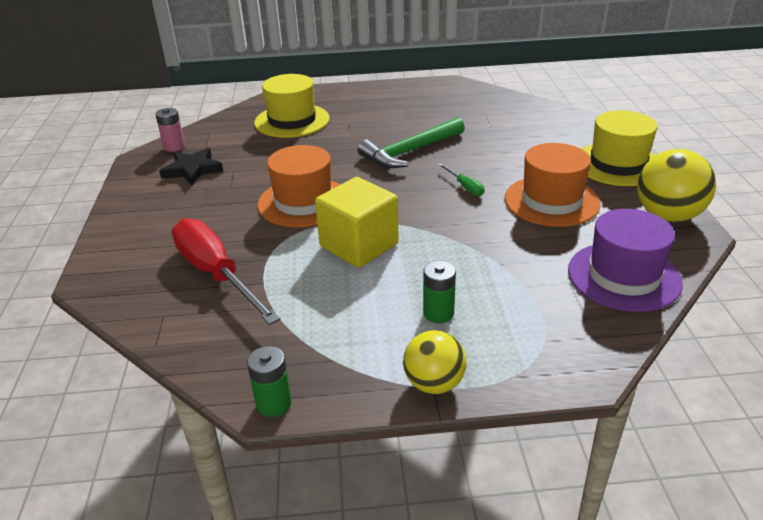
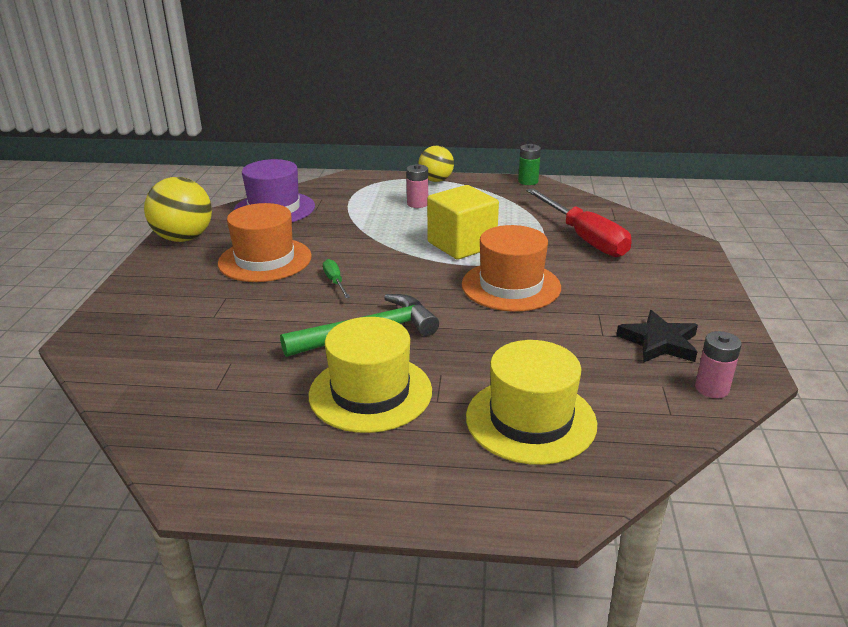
camera: 170 degrees left, 5 degrees down
(438, 313) = (417, 204): green battery -> pink battery
(617, 164) = (153, 286): yellow hat -> yellow hat (370, 392)

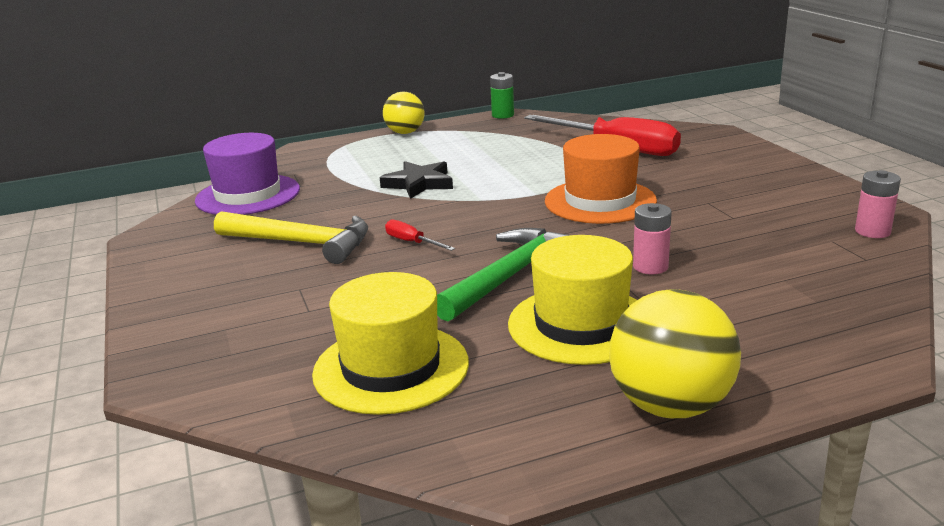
camera: 25 degrees left, 5 degrees down
(184, 238) = (166, 248): yellow ball -> yellow ball (670, 406)
(265, 260) = (301, 243): orange hat -> yellow hammer
(335, 282) = (412, 242): green screwdriver -> red screwdriver
(417, 204) = (412, 156): pink battery -> pink battery (650, 267)
(461, 245) = (506, 180): yellow cube -> none
(530, 420) = (760, 299): yellow hat -> yellow hat (391, 368)
(659, 342) = (788, 210): black star -> black star (419, 184)

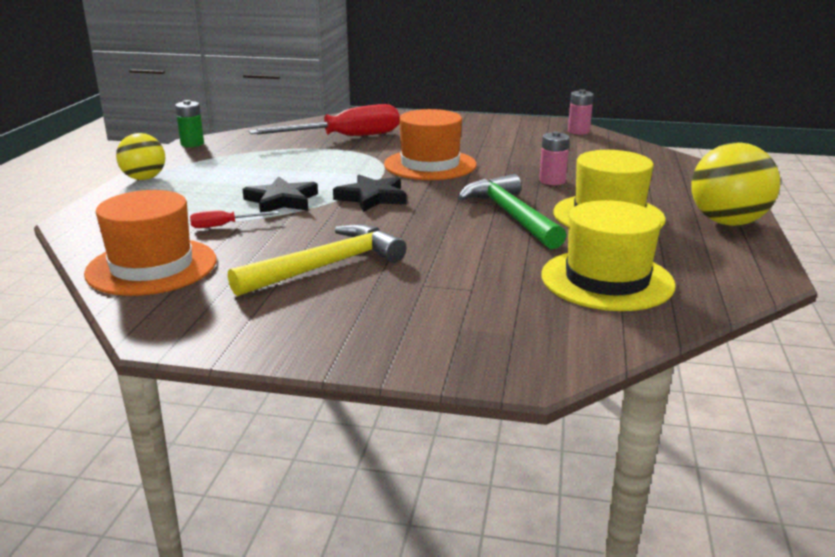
camera: 60 degrees left, 0 degrees up
(248, 195) = (152, 266): purple hat -> orange hat
(412, 242) = (401, 229): red screwdriver -> red screwdriver (224, 225)
(473, 209) = (372, 197): none -> black star

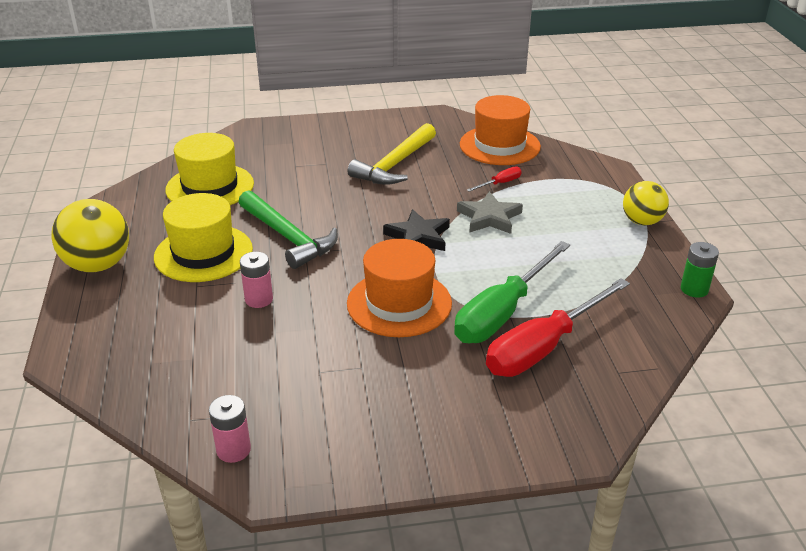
camera: 160 degrees right, 10 degrees up
(282, 201) = (489, 217): black star -> grey star
(353, 152) = (503, 312): none -> green screwdriver

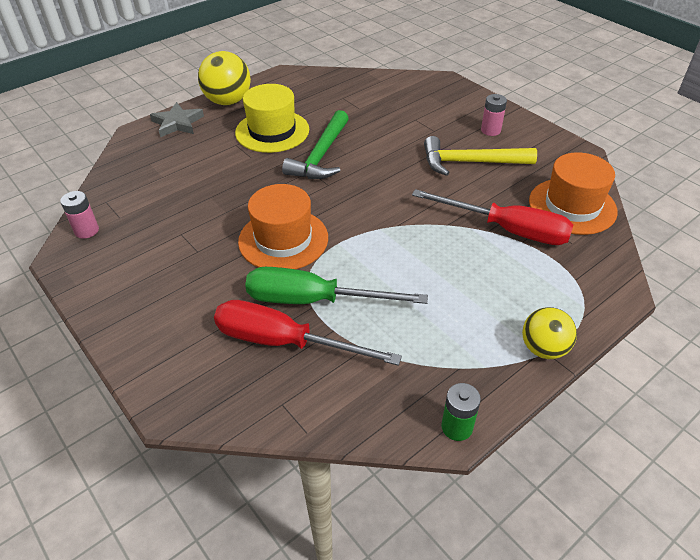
camera: 60 degrees right, 10 degrees up
(210, 187) = (350, 99): yellow hat -> none
(259, 299) = (239, 175): pink battery -> pink battery (490, 130)
(418, 237) = (379, 215): black star -> none
(489, 217) = (445, 243): grey star -> grey star (177, 123)
(500, 183) = (506, 229): red screwdriver -> red screwdriver, size x2.34

